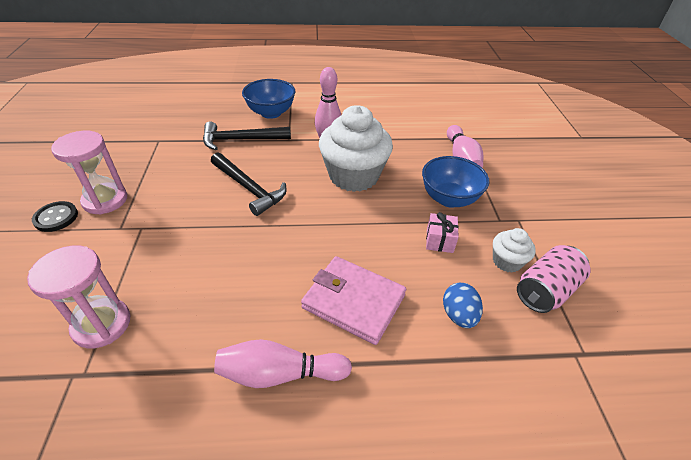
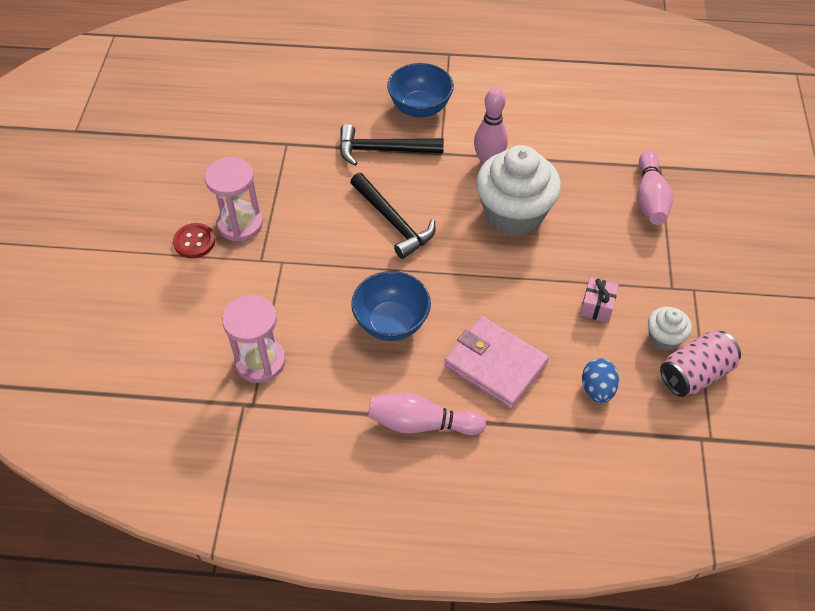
camera: 10 degrees right, 10 degrees up
(56, 217) = (194, 242): black button -> red button
(449, 199) = (620, 255): blue bowl -> blue bowl (391, 323)

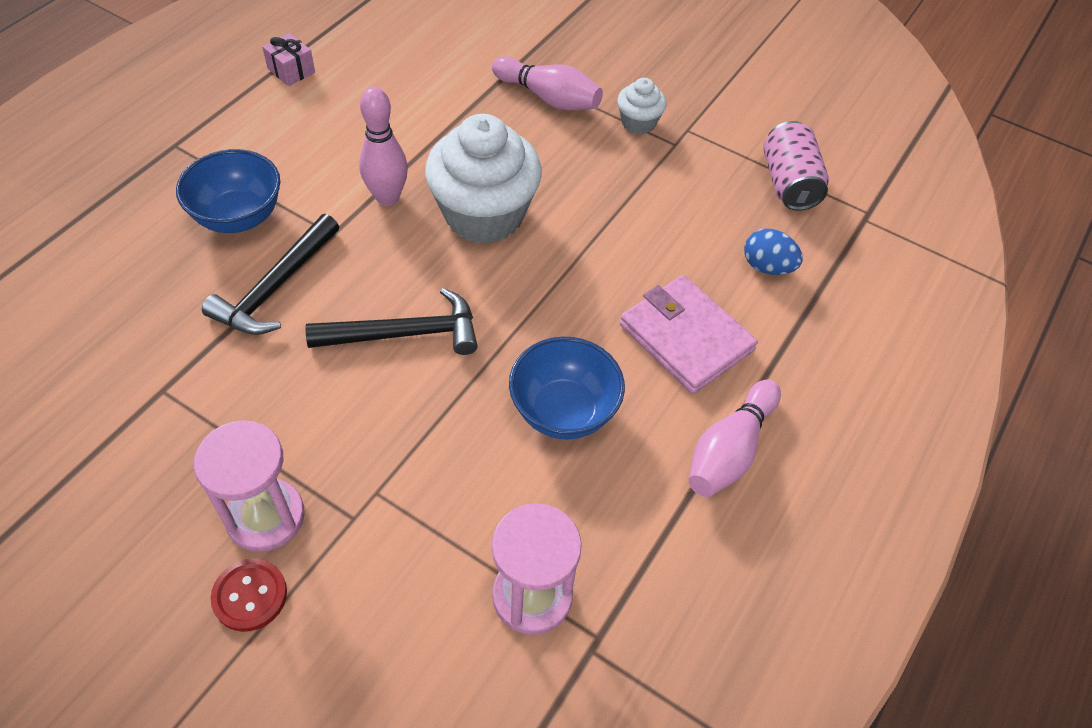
camera: 65 degrees left, 0 degrees up
(495, 364) = (686, 337): pink wallet -> pink wallet turned 75 degrees clockwise
(597, 307) = (662, 212): pink gift -> pink gift (291, 70)
(664, 338) = (733, 182): white cupcake -> white cupcake (638, 123)

